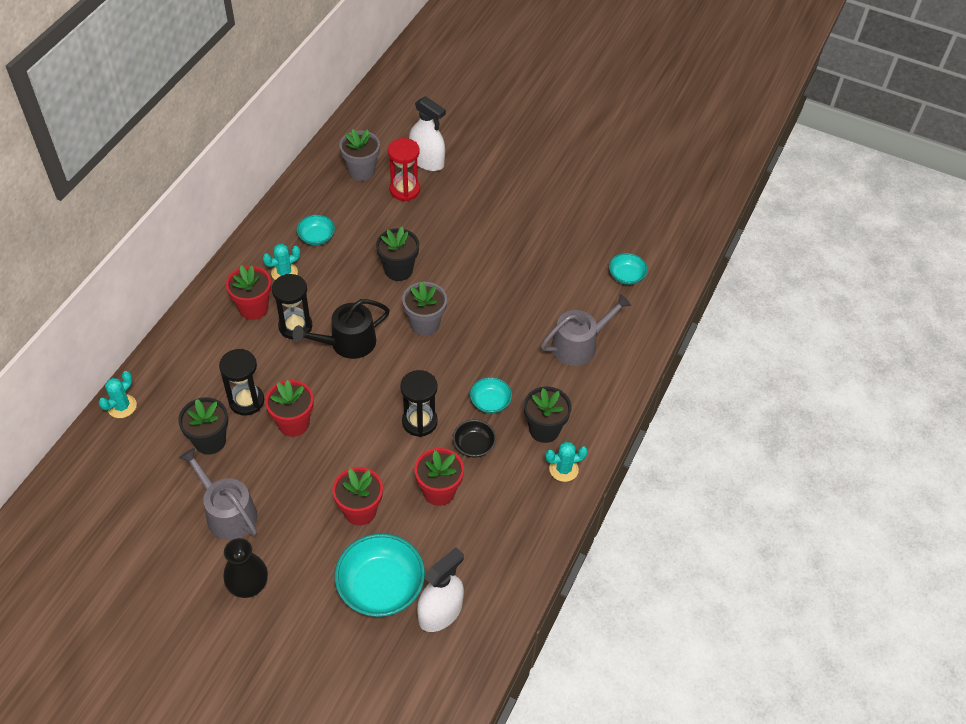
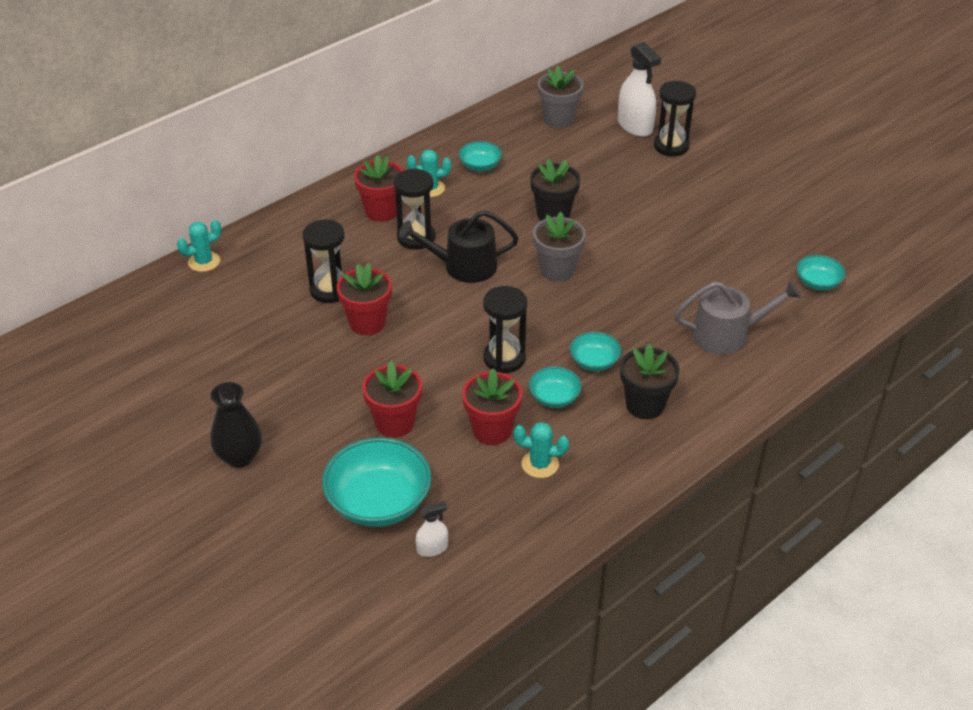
camera: 25 degrees right, 10 degrees down
(210, 441) = (273, 315): black flower pot -> none
(227, 512) = (255, 383): grey watering can -> none
(405, 190) = (597, 146): red hourglass -> none
(440, 612) = (432, 548): white spray bottle -> white spray bottle, size x0.51
(464, 174) = (671, 146): none -> black hourglass
(474, 445) = (554, 398): black bowl -> turquoise bowl
(563, 469) = (649, 450): turquoise cactus -> turquoise cactus (540, 464)

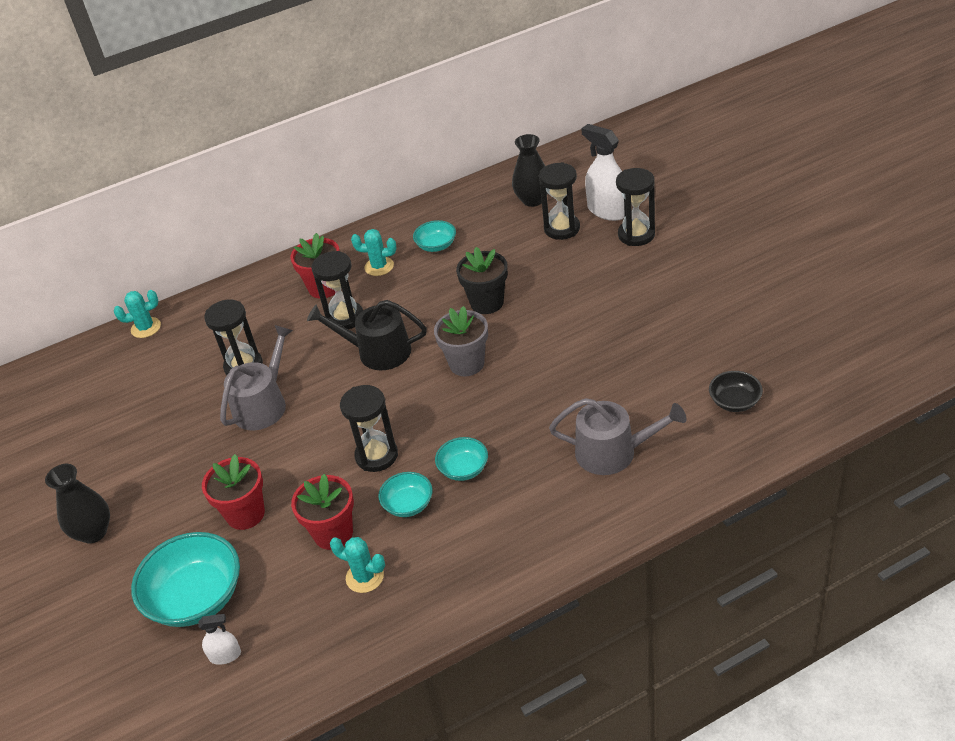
camera: 20 degrees right, 0 degrees up
(367, 323) = (263, 404): red flower pot -> grey watering can
(558, 120) = (533, 200): grey flower pot -> black vase
(598, 144) = (562, 228): none -> black hourglass
(635, 126) = (607, 210): white spray bottle -> white spray bottle turned 150 degrees clockwise
(645, 405) = (496, 523): black flower pot -> none
(817, 283) = (734, 402): turquoise bowl -> black bowl

